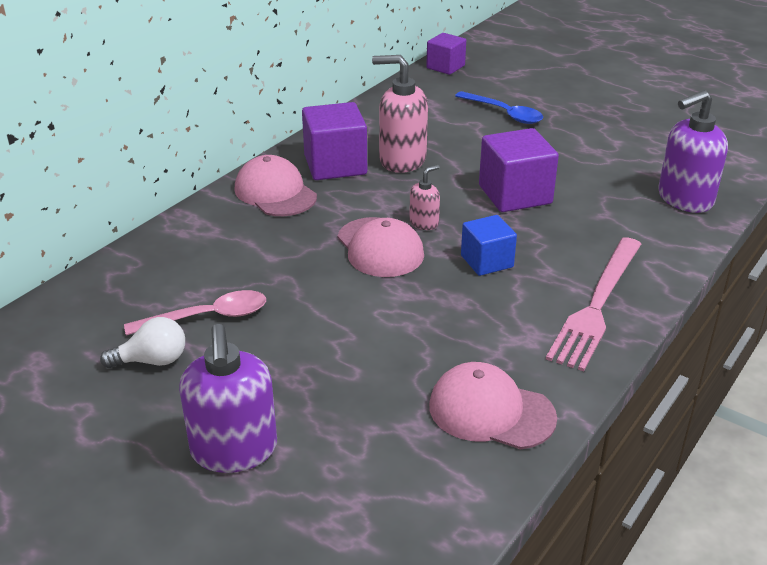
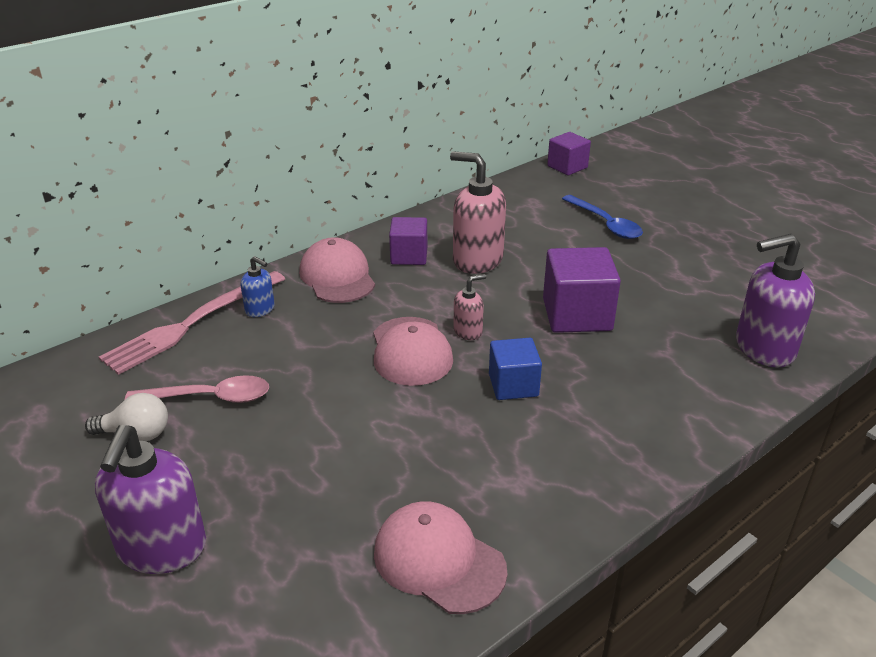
camera: 15 degrees right, 0 degrees up
(214, 233) = (260, 309): none -> blue soap dispenser
(335, 165) = (409, 256): purple cube -> purple cube, size x0.63
(597, 305) = (611, 457): pink fork -> pink fork (192, 323)

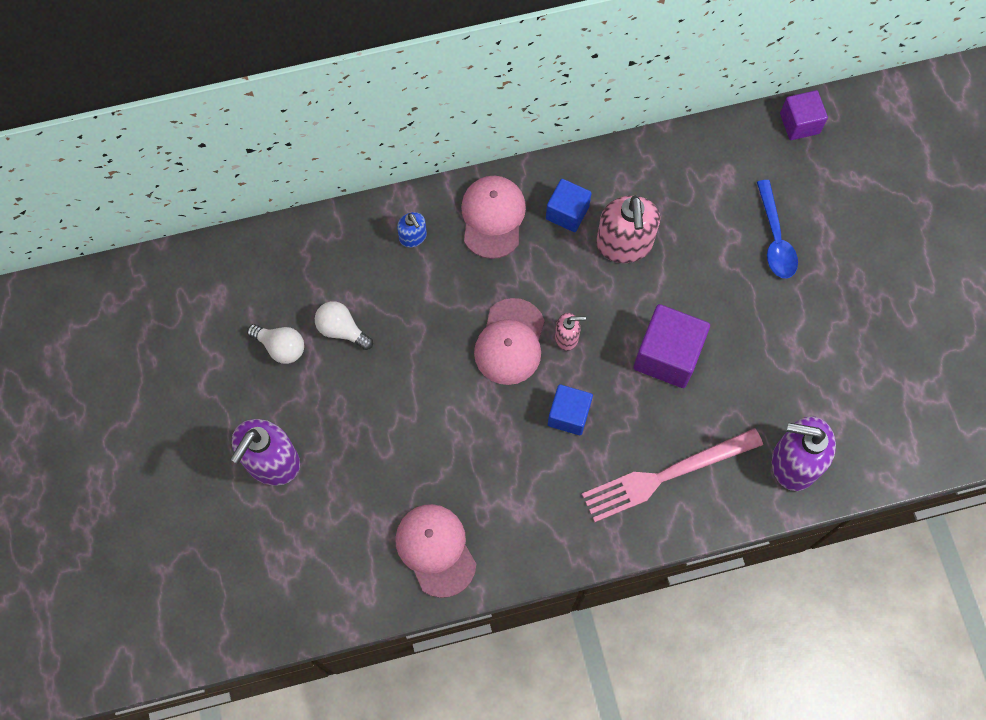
camera: 25 degrees right, 35 degrees up
(192, 323) = (354, 233): pink fork -> pink fork (666, 475)
(209, 397) = (342, 330): pink spoon -> white light bulb
(409, 256) = (567, 212): purple cube -> blue cube
(477, 260) = (624, 244): pink soap dispenser -> pink soap dispenser turned 150 degrees counterclockwise

